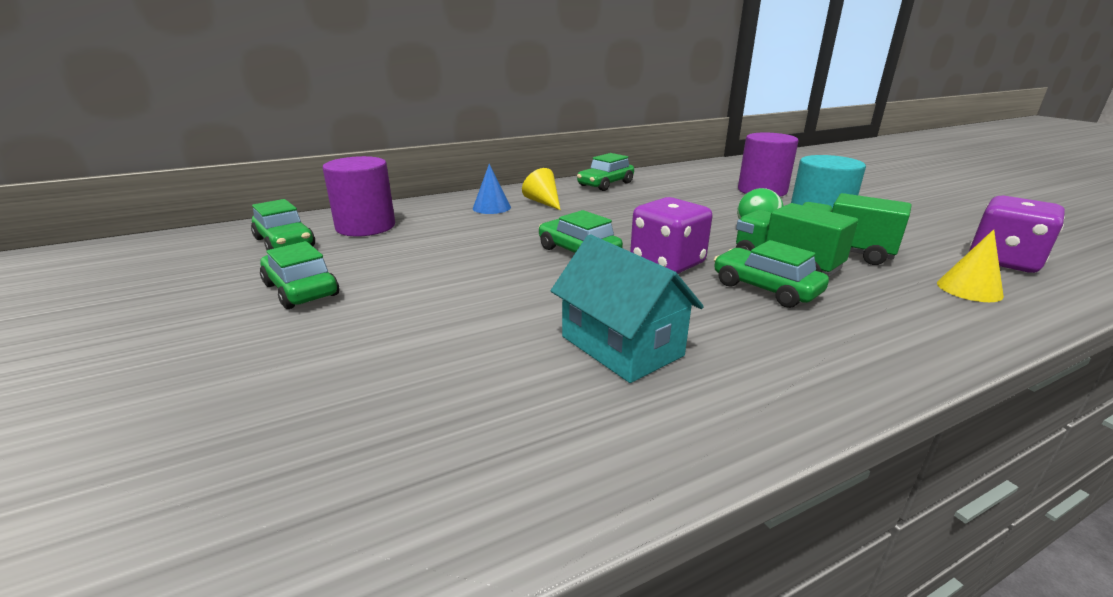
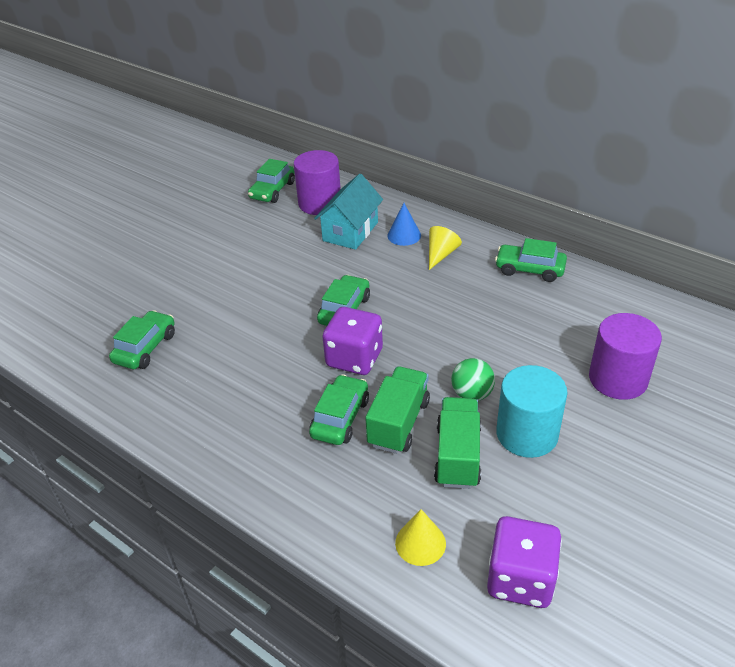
camera: 65 degrees right, 15 degrees up
(301, 290) = (218, 233): green car -> green car (145, 348)
(621, 346) = (220, 370): turquoise house -> turquoise house (350, 231)

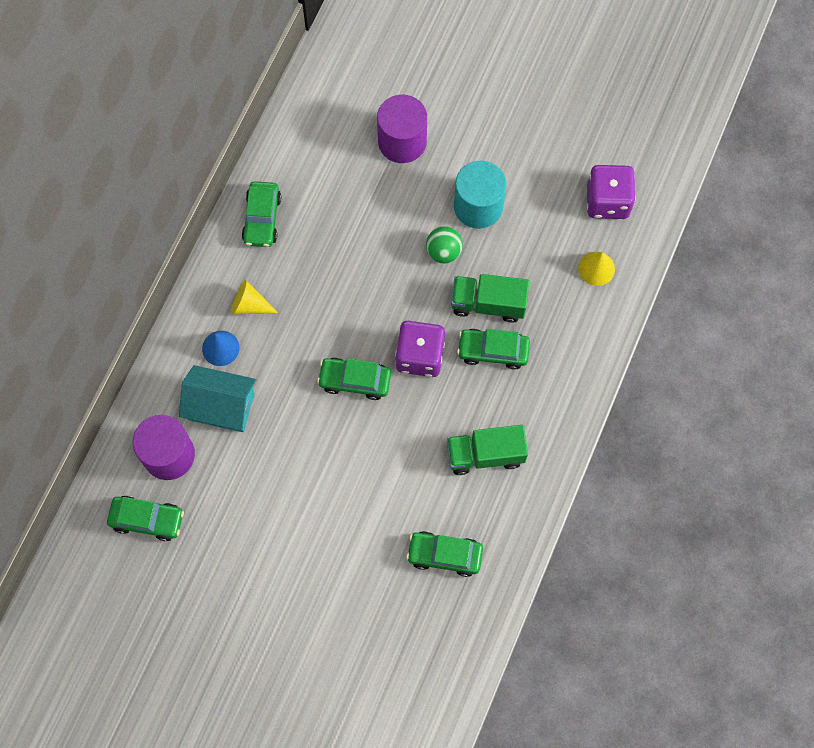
camera: 105 degrees left, 30 degrees up
(457, 455) = (511, 254): green truck -> green truck (485, 454)

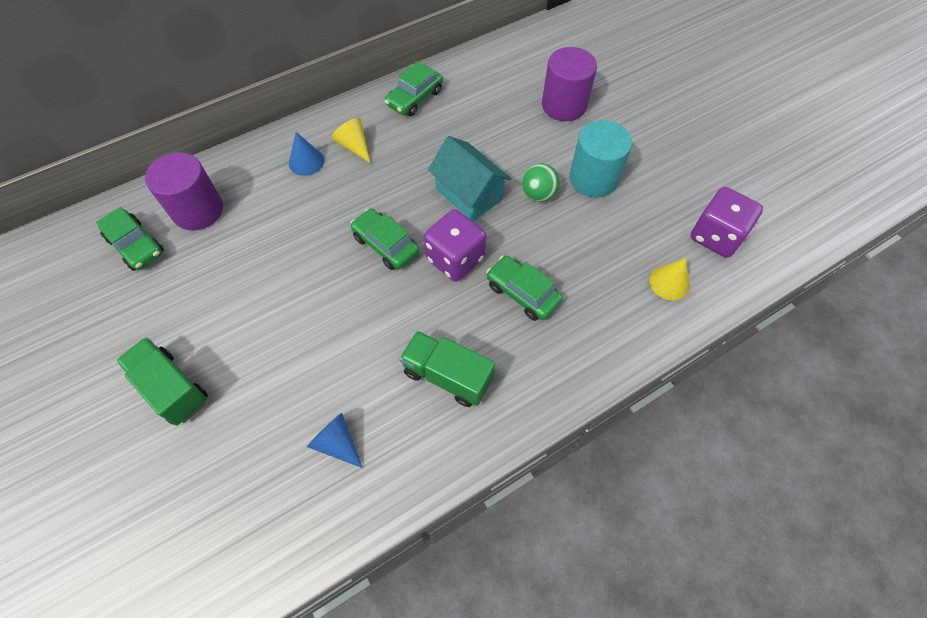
camera: 35 degrees right, 10 degrees down
(221, 406) = (268, 200): turquoise house -> turquoise house (469, 194)
(444, 555) = (336, 442): green car -> blue cone
(488, 304) = (547, 253): green truck -> green truck (172, 388)

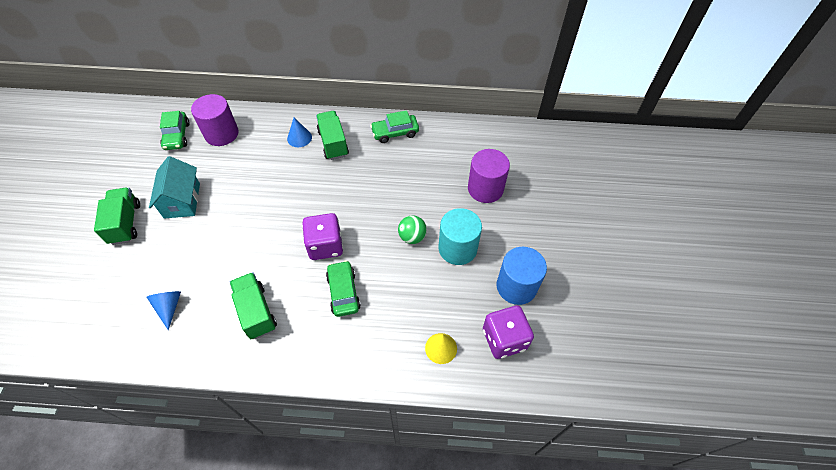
camera: 35 degrees right, 5 degrees down
(354, 146) = (333, 143): yellow cone -> green truck
(385, 245) = (295, 213): green car -> none
(469, 194) = (370, 211): turquoise house -> turquoise house (182, 200)
(680, 181) = (516, 286): none -> blue cylinder

